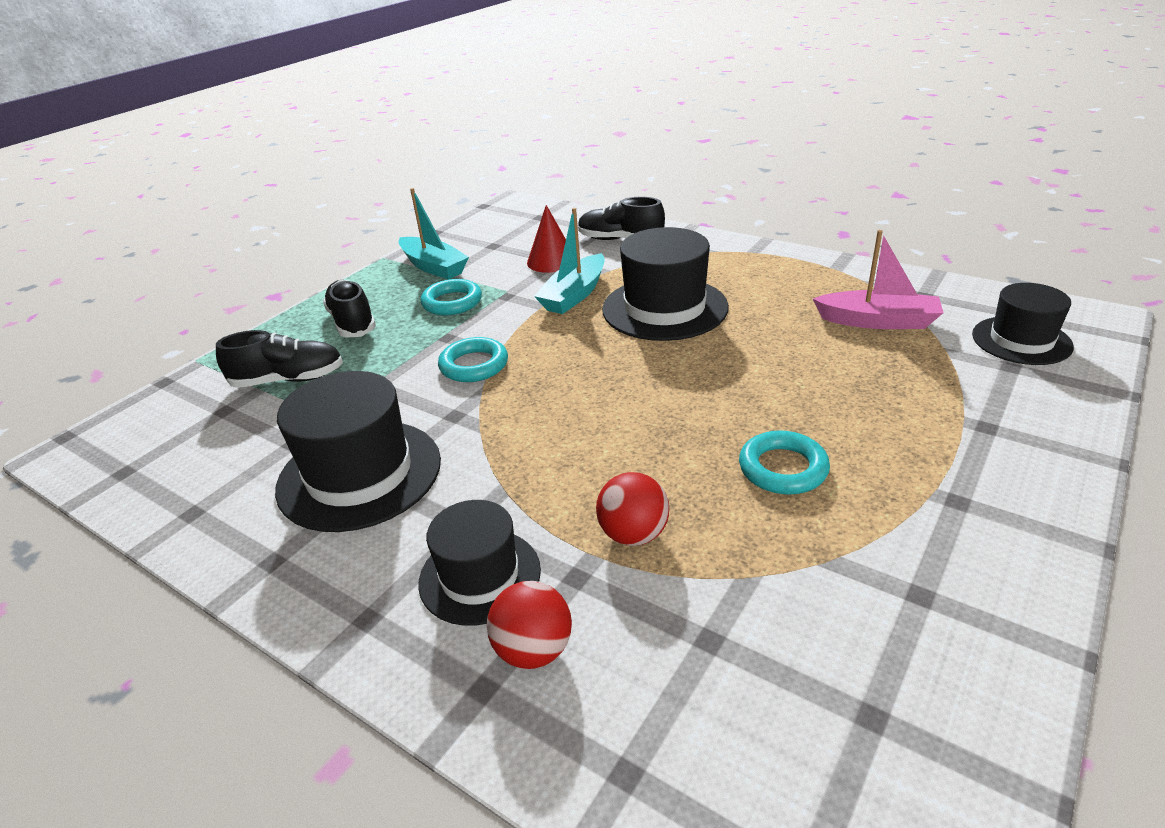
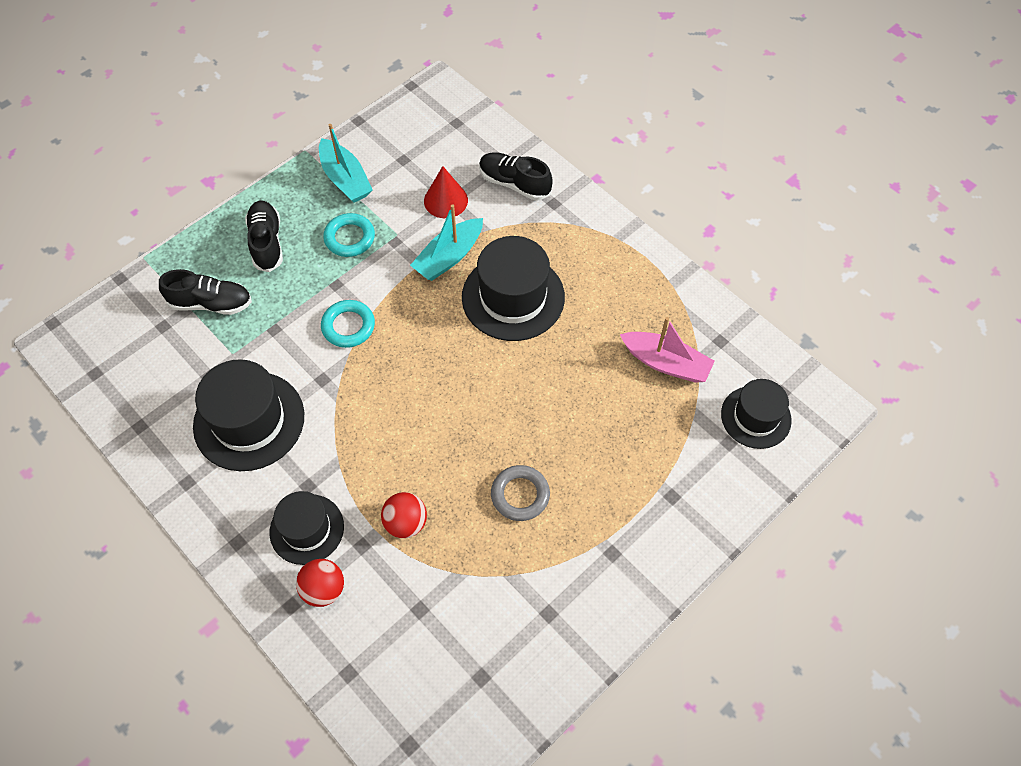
camera: 10 degrees right, 25 degrees up
(783, 468) = (520, 495): turquoise ring -> grey ring

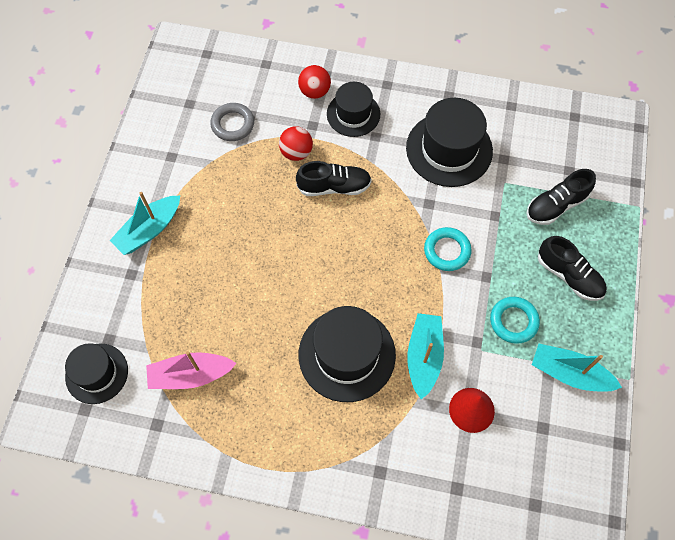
camera: 145 degrees right, 5 degrees up
(514, 184) = (429, 469): black shoe -> black shoe (334, 187)
(520, 495) = (236, 212): grey ring -> grey ring (233, 124)
(626, 534) = (149, 230): none -> turquoise boat

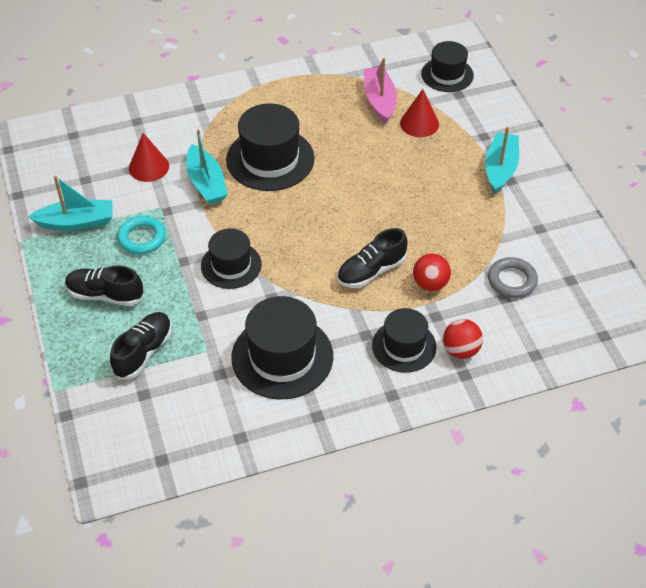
camera: 150 degrees right, 15 degrees down
(176, 322) = (419, 123): none -> red cone
(190, 375) = (379, 100): pink boat -> pink boat turned 60 degrees counterclockwise
(447, 251) = (231, 265): turquoise ring -> black hat

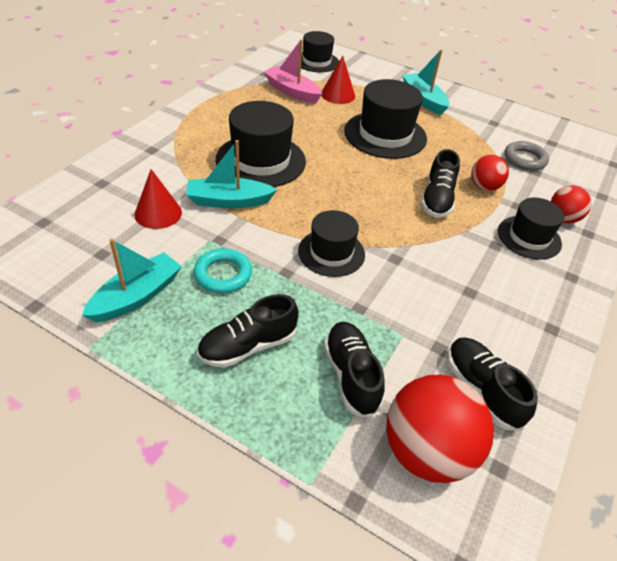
camera: 45 degrees left, 5 degrees down
(133, 421) = (427, 451): none -> red ball
(206, 183) = (229, 201): turquoise boat -> turquoise boat turned 150 degrees clockwise
(211, 415) = (482, 390): none -> black shoe
(282, 357) = (465, 299): black hat -> black hat (385, 135)

